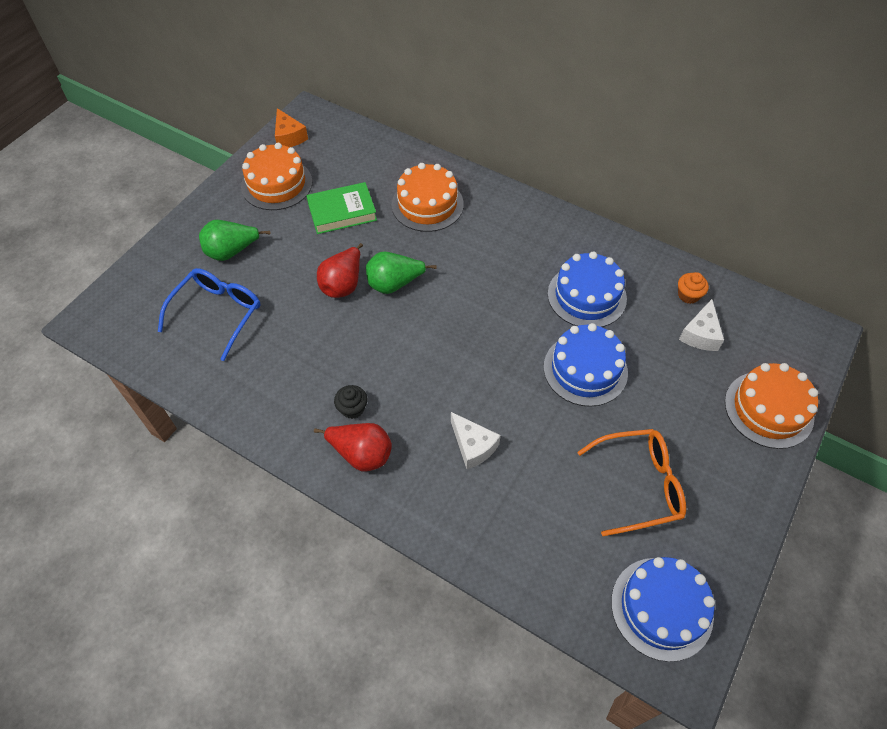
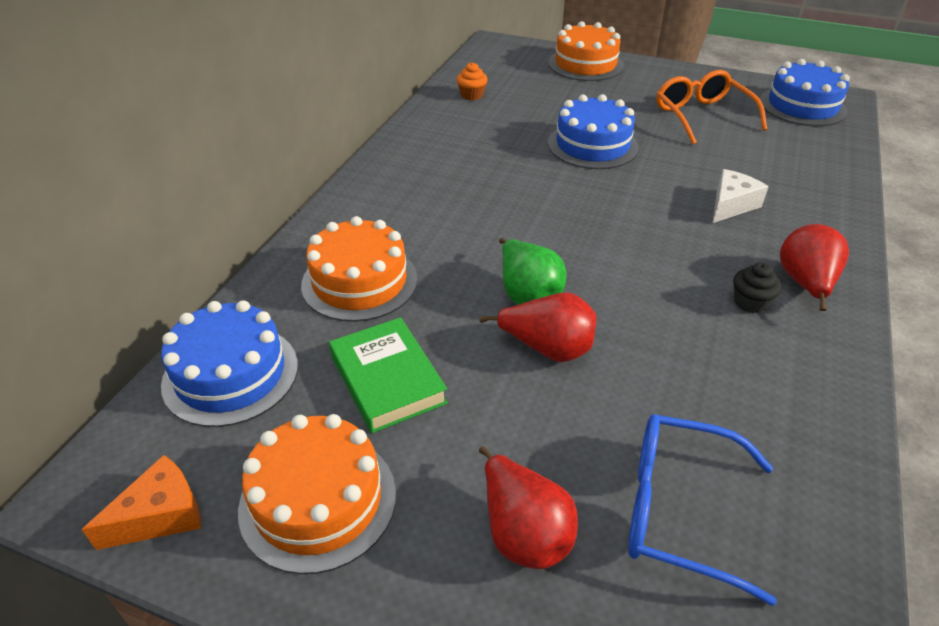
camera: 100 degrees left, 15 degrees down
(232, 252) = (523, 532): green pear -> red pear
(586, 296) = (493, 148): blue cake -> blue cake (230, 374)
(700, 334) = (518, 90): white cheese -> none

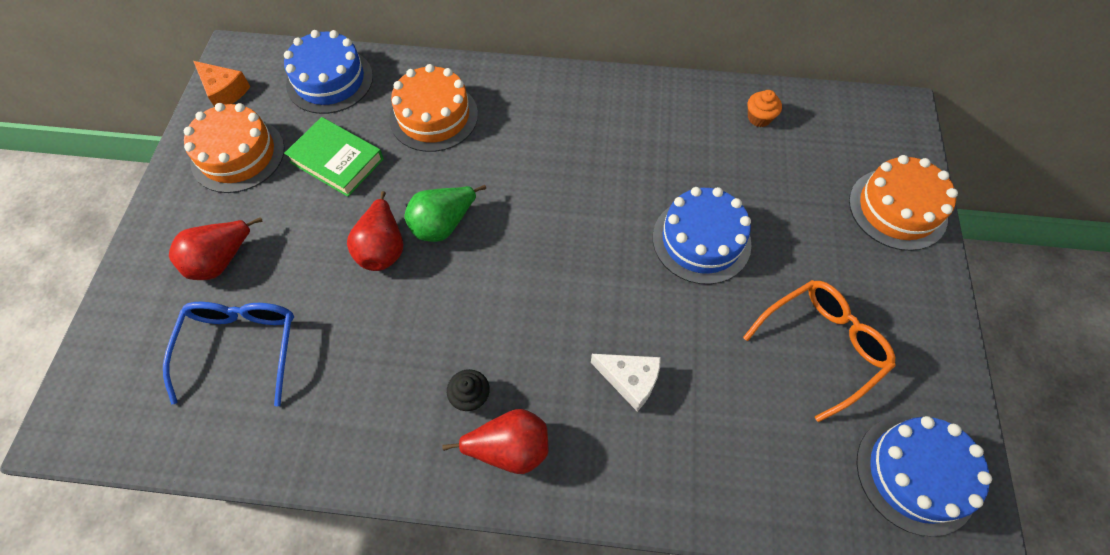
camera: 75 degrees right, 20 degrees up
(387, 379) = (337, 160): green book -> green book turned 75 degrees clockwise

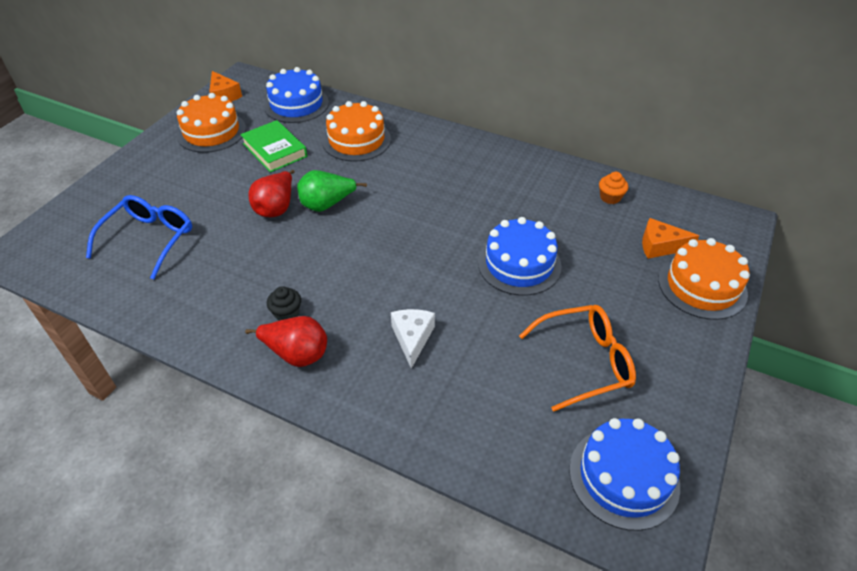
camera: 20 degrees right, 15 degrees down
(221, 261) = (166, 187): red pear -> none
(630, 380) = (412, 338): white cheese -> white cheese turned 135 degrees counterclockwise
(836, 169) = (660, 246): none -> orange cheese

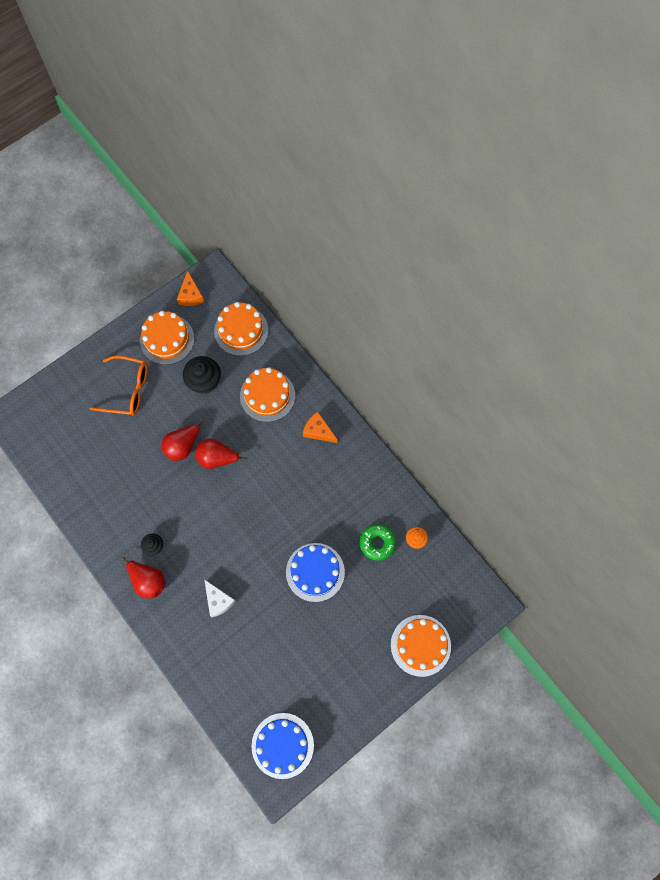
camera: 25 degrees right, 25 degrees up
(149, 239) = (93, 441): blue glasses -> none
(274, 150) = (204, 381): green book -> black cupcake
(296, 104) = (241, 330): blue cake -> orange cake
(327, 205) = (217, 458): green pear -> red pear
(412, 338) = (218, 600): white cheese -> white cheese turned 120 degrees clockwise
(571, 214) = (377, 543): none -> green donut
(585, 361) = (309, 665): orange glasses -> orange glasses (127, 390)
(660, 246) = (418, 600): orange cheese -> orange cheese (318, 431)

